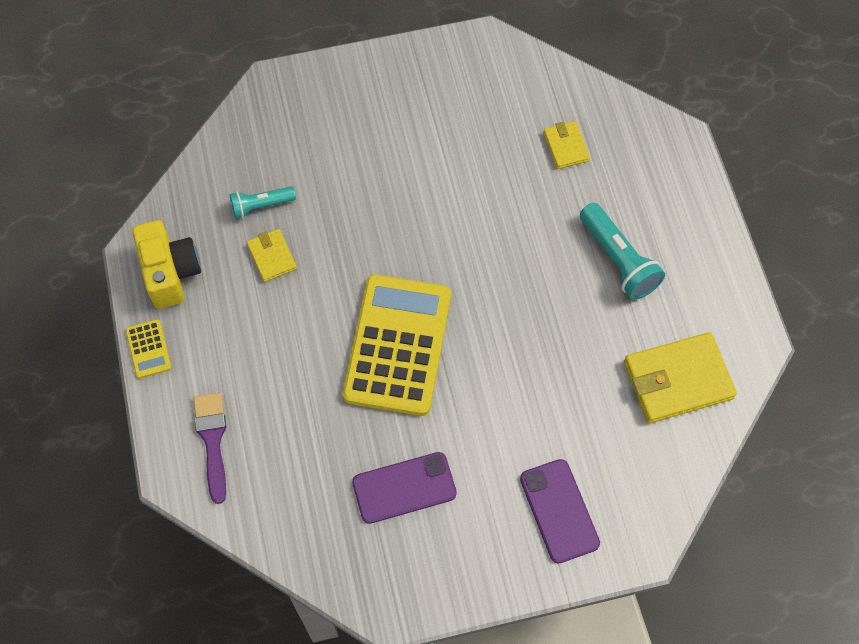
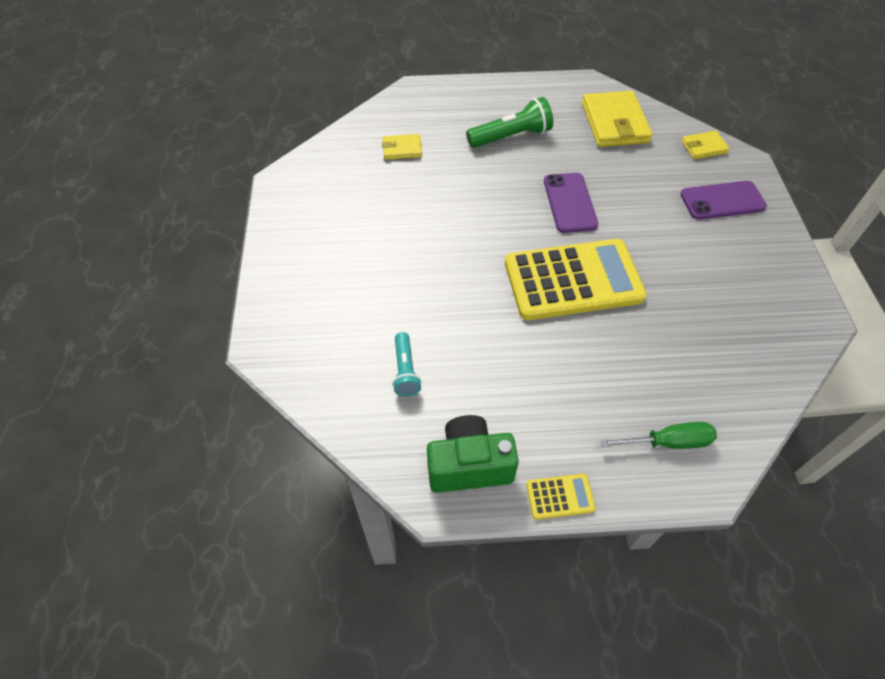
camera: 80 degrees left, 10 degrees down
(170, 273) = (469, 465): yellow camera -> green camera
(212, 441) = (668, 442): purple brush -> green screwdriver
(272, 257) = (466, 367): yellow wallet -> yellow wallet (704, 147)
(398, 345) = (573, 280): yellow calculator -> yellow calculator turned 150 degrees clockwise
(404, 488) = (709, 293): purple phone -> purple phone (570, 203)
(618, 260) = (511, 137): turquoise flashlight -> green flashlight

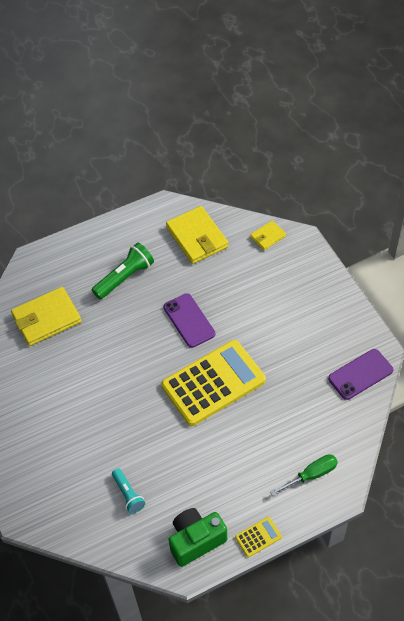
camera: 20 degrees left, 0 degrees up
(402, 149) = (47, 318): yellow wallet -> yellow wallet, size x1.89
(722, 201) = (293, 279): purple phone -> purple phone (360, 374)

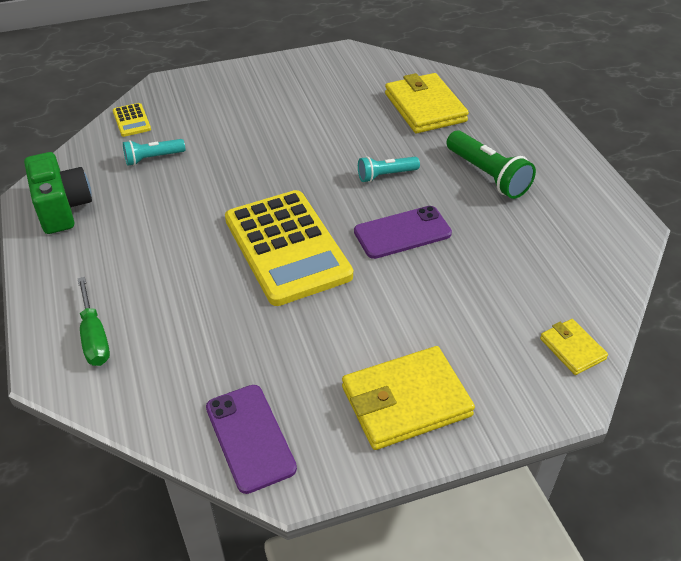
camera: 95 degrees right, 10 degrees down
(131, 335) = (385, 175): none -> turquoise flashlight
(197, 237) = (566, 257): yellow wallet -> yellow wallet (406, 401)
(258, 537) = (34, 266): yellow calculator -> yellow calculator (131, 120)

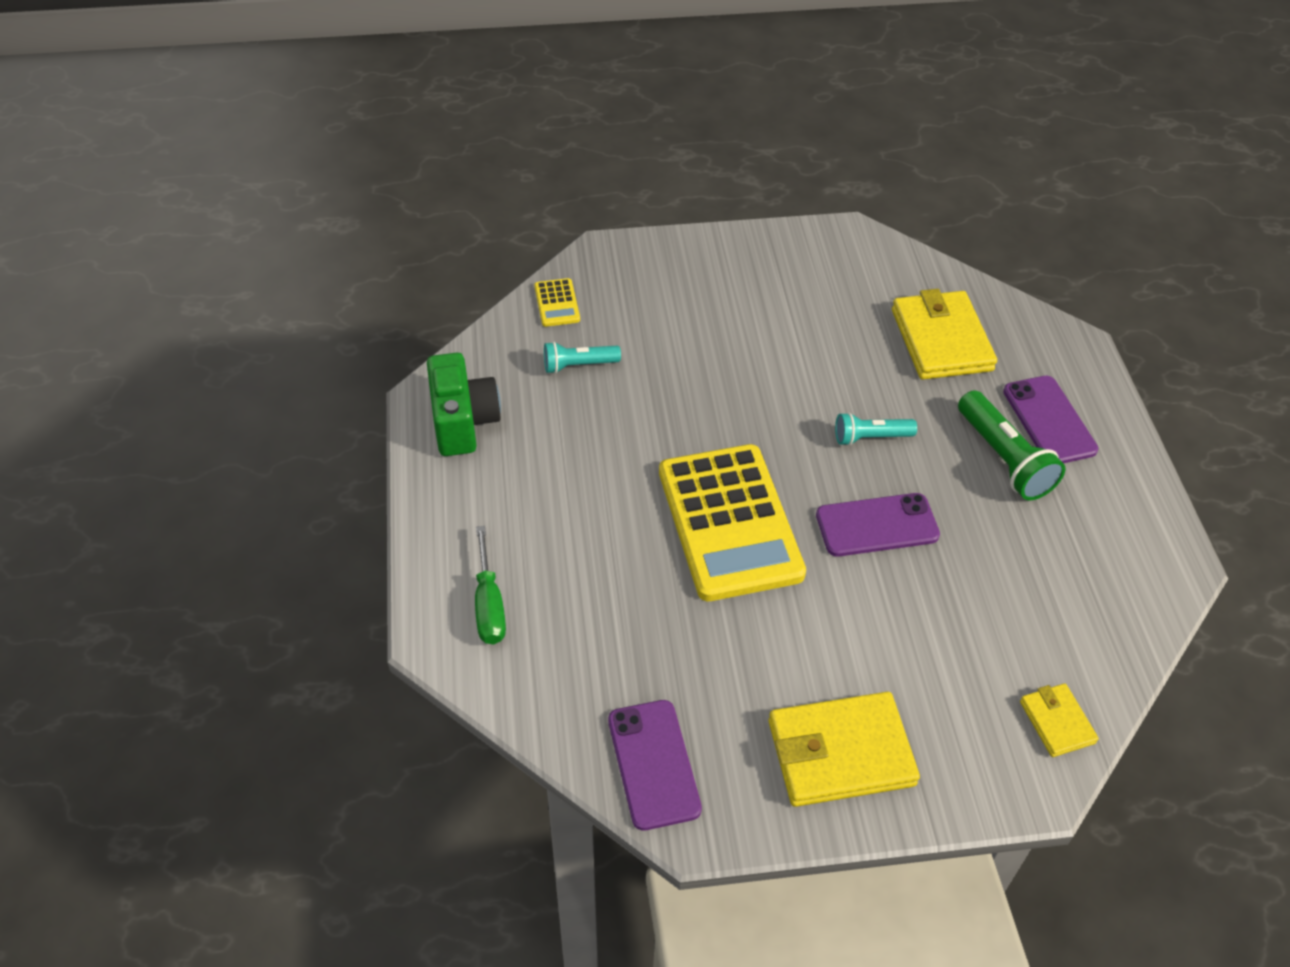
camera: 10 degrees right, 5 degrees up
(514, 147) = (1049, 420): none -> purple phone

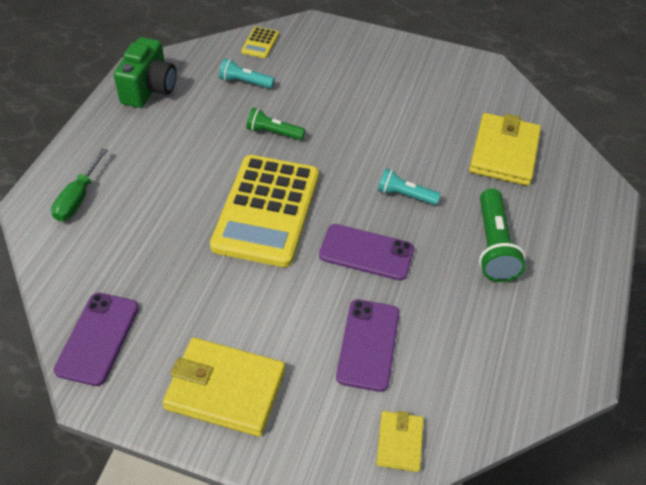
camera: 25 degrees right, 0 degrees up
(664, 419) = (273, 132): none -> green flashlight
(1049, 420) = (547, 234): purple phone -> purple phone (368, 344)

